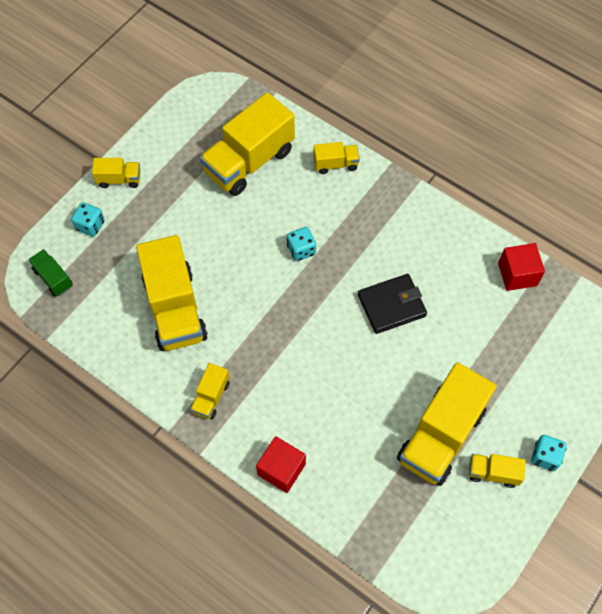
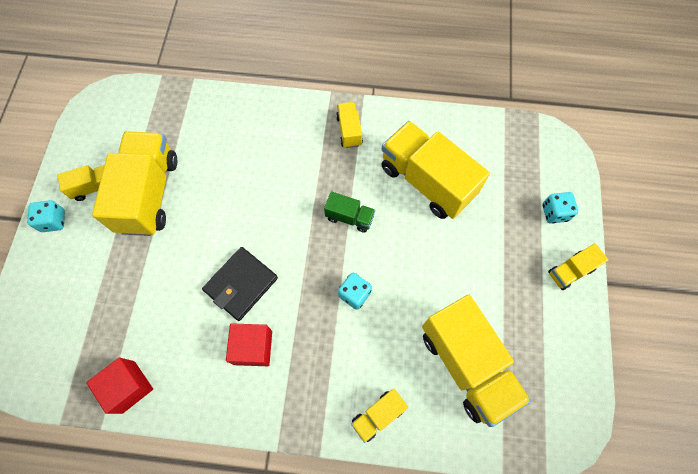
camera: 150 degrees right, 5 degrees up
(53, 278) = (542, 153): green truck -> green truck (349, 217)
(249, 161) = (467, 364): yellow truck -> yellow truck turned 135 degrees clockwise
(281, 469) = (264, 110): red cube -> red cube (253, 347)

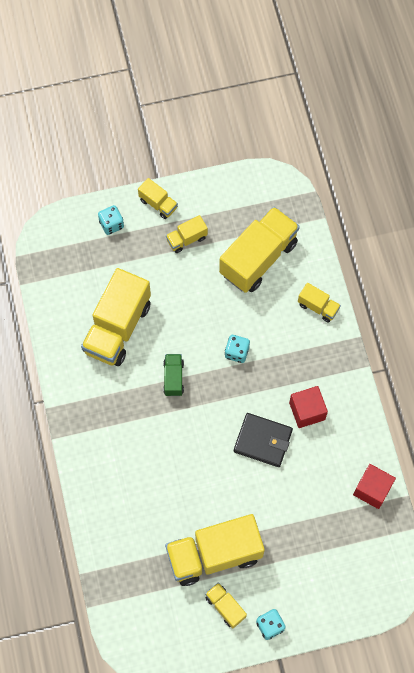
camera: 110 degrees left, 0 degrees up
(349, 131) = (90, 407): yellow truck -> yellow truck (186, 239)

